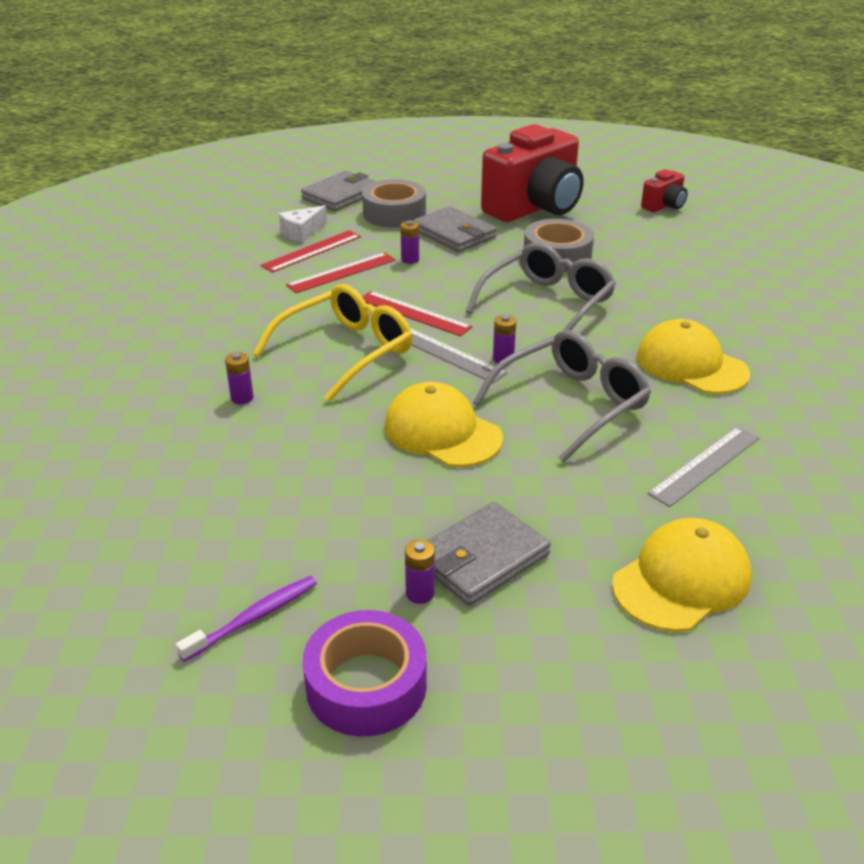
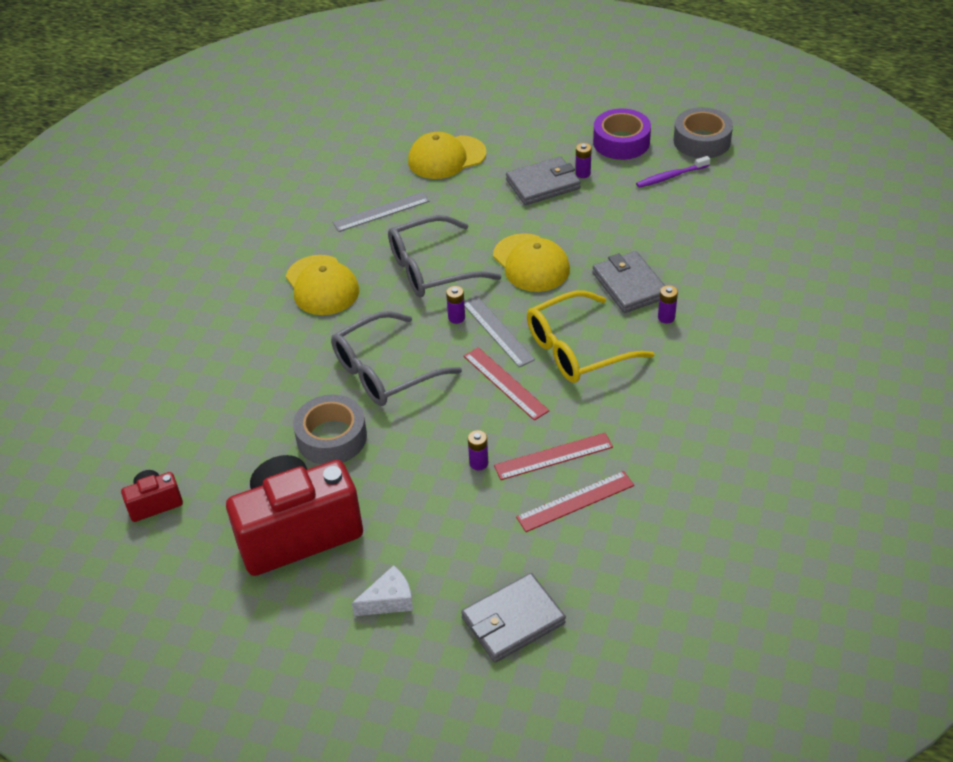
camera: 160 degrees left, 10 degrees up
(302, 232) = (579, 541): white cheese -> white cheese (389, 600)
(394, 213) = (462, 559): grey tape -> grey tape (702, 141)
(454, 234) = (413, 500): grey wallet -> grey wallet (629, 285)

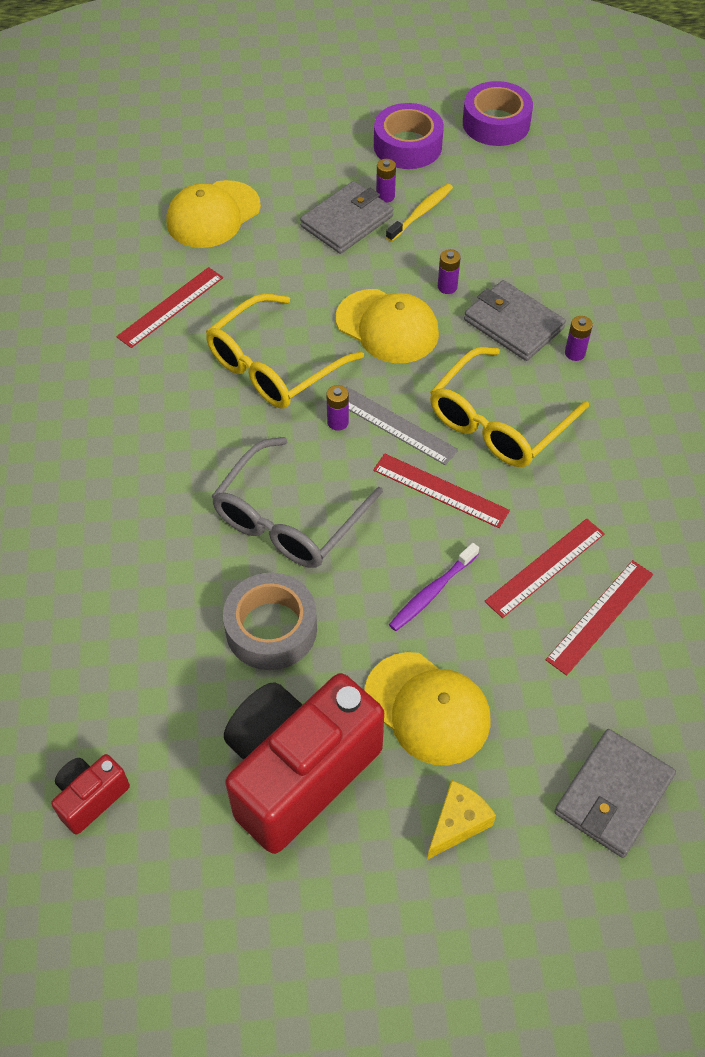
camera: 25 degrees left, 10 degrees up
(322, 285) = (149, 426): yellow cap -> yellow cap (427, 708)
(381, 212) = (170, 307): grey ruler -> red ruler
(389, 600) = (458, 823): white cheese -> yellow cheese
(432, 269) = (273, 366): grey glasses -> yellow glasses
(478, 463) = (465, 604): purple battery -> purple battery (447, 287)
(603, 191) = (421, 213): none -> yellow toothbrush
(671, 176) = (486, 176): purple toothbrush -> purple toothbrush (432, 592)
(702, 141) = (496, 123): grey tape -> purple tape

